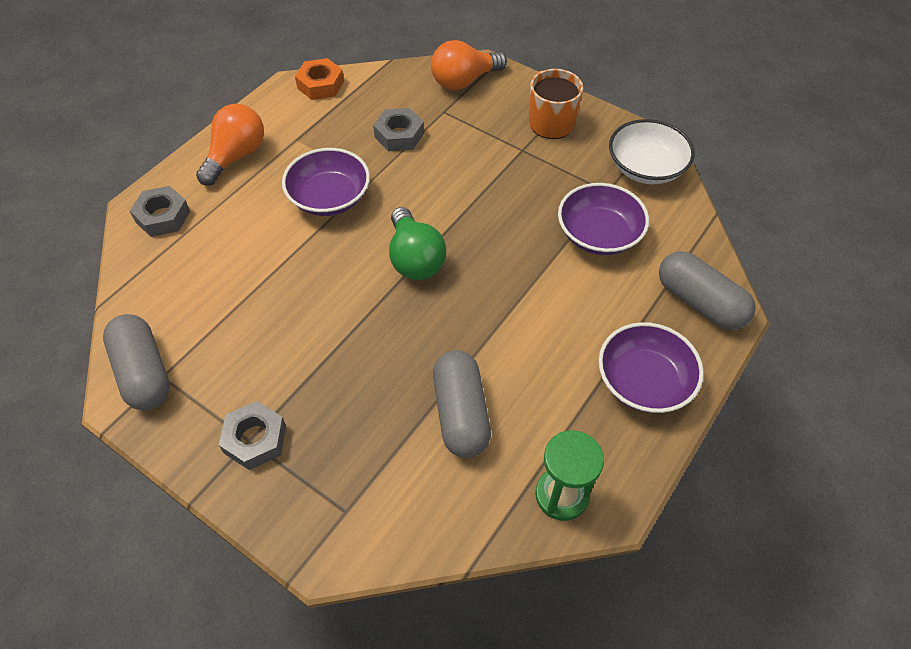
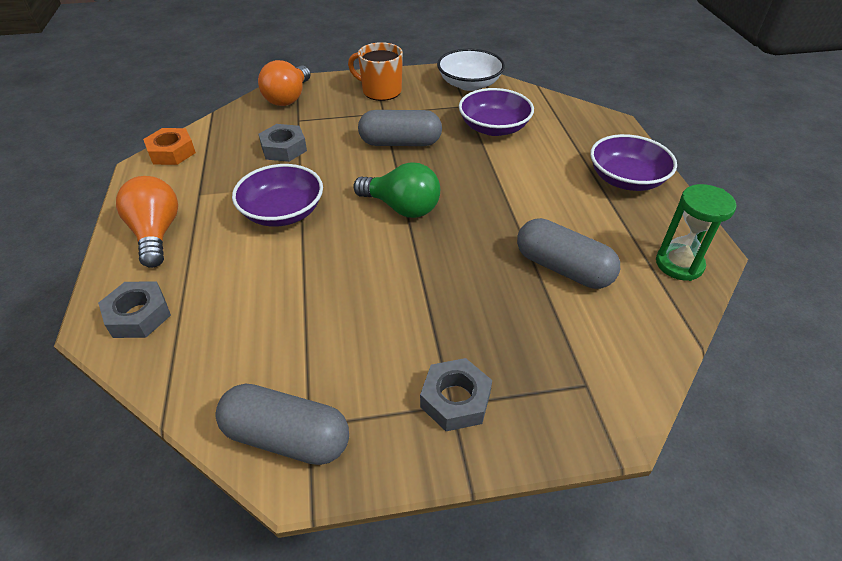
camera: 45 degrees left, 10 degrees down
(699, 302) = (592, 127): grey capsule -> grey capsule (400, 143)

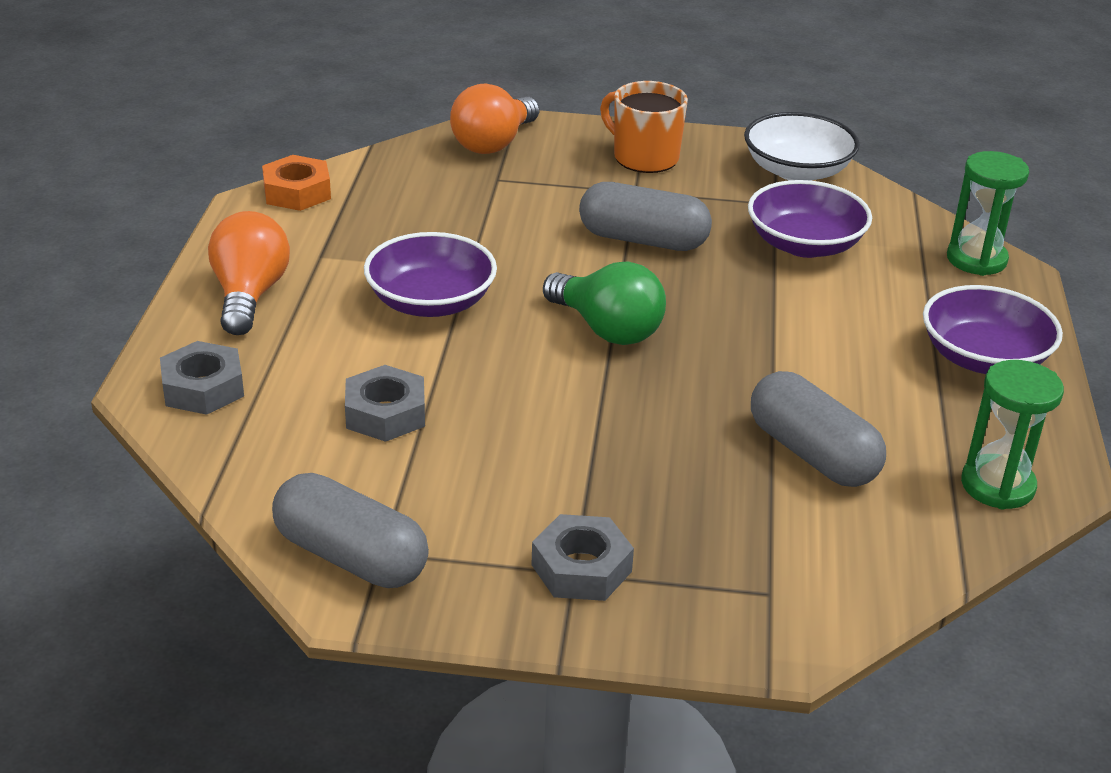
camera: 15 degrees right, 10 degrees down
(284, 148) = (461, 216): grey nut -> grey nut (385, 413)
(590, 119) = (976, 259): none -> green hourglass

